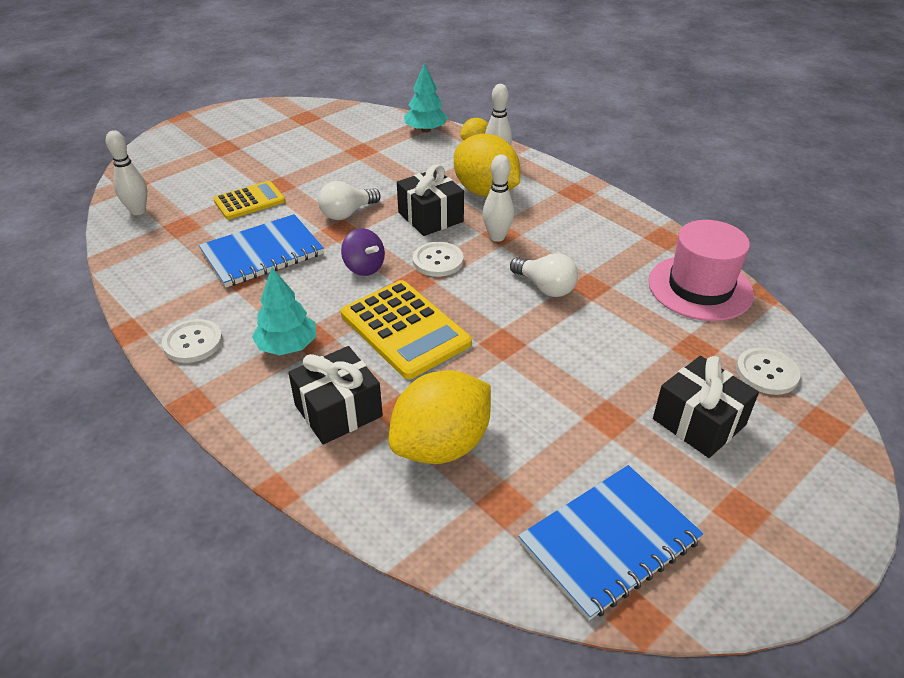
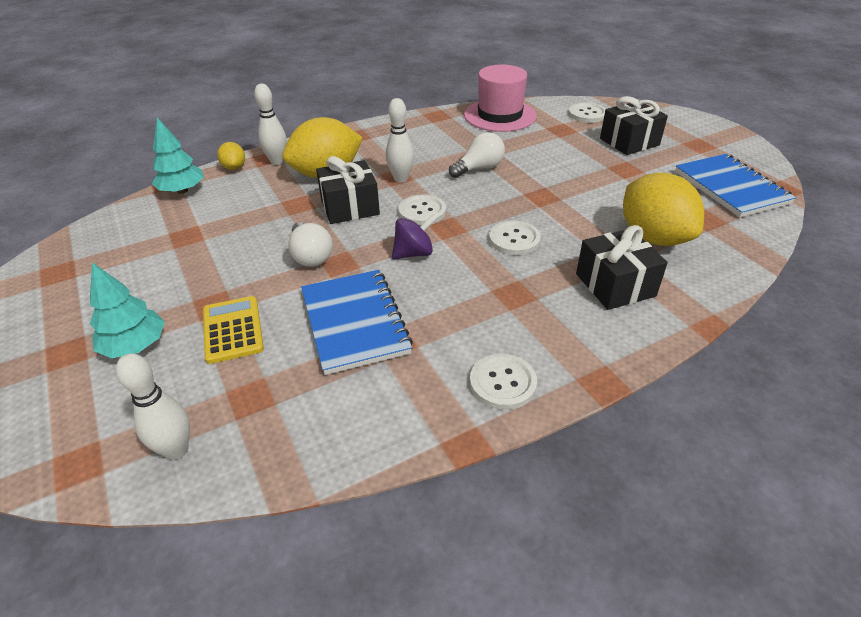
camera: 75 degrees left, 0 degrees up
(287, 346) = (523, 311): turquoise tree -> turquoise tree (135, 346)
(405, 329) = (514, 239): yellow calculator -> white button

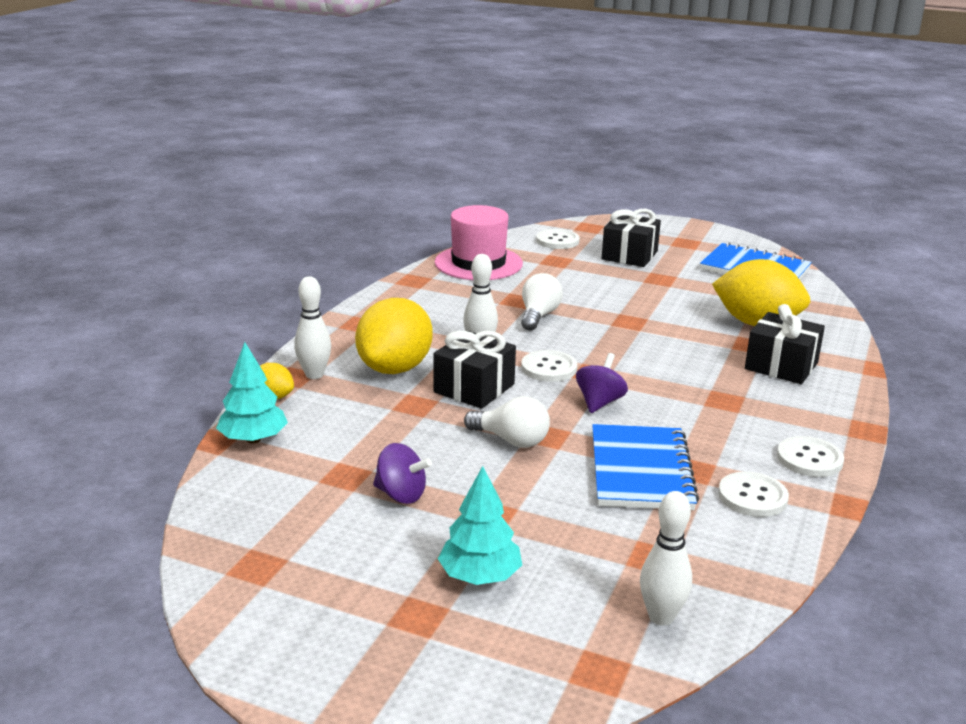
camera: 40 degrees left, 15 degrees down
(190, 264) = (401, 495): none -> purple spinning top
(232, 330) = (548, 522): yellow calculator -> none
(354, 322) = (641, 470): blue notebook -> blue notebook turned 60 degrees clockwise
(514, 239) = (661, 361): white button -> white button (752, 496)

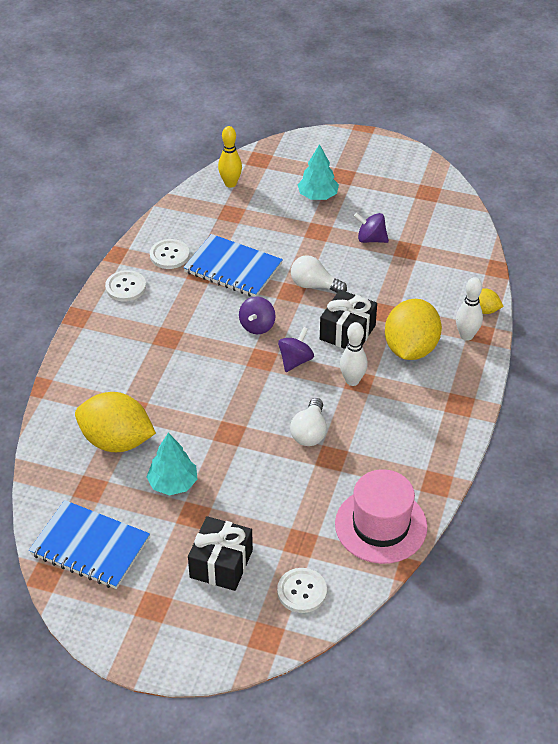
camera: 175 degrees right, 20 degrees up
(253, 439) = (475, 271): turquoise tree -> turquoise tree (173, 483)
(549, 368) = (295, 360): white button -> purple spinning top
(641, 470) = (233, 268): blue notebook -> blue notebook turned 60 degrees counterclockwise
(661, 617) = (230, 183): white bowling pin -> yellow bowling pin
(781, 366) = (114, 381): black gift -> none

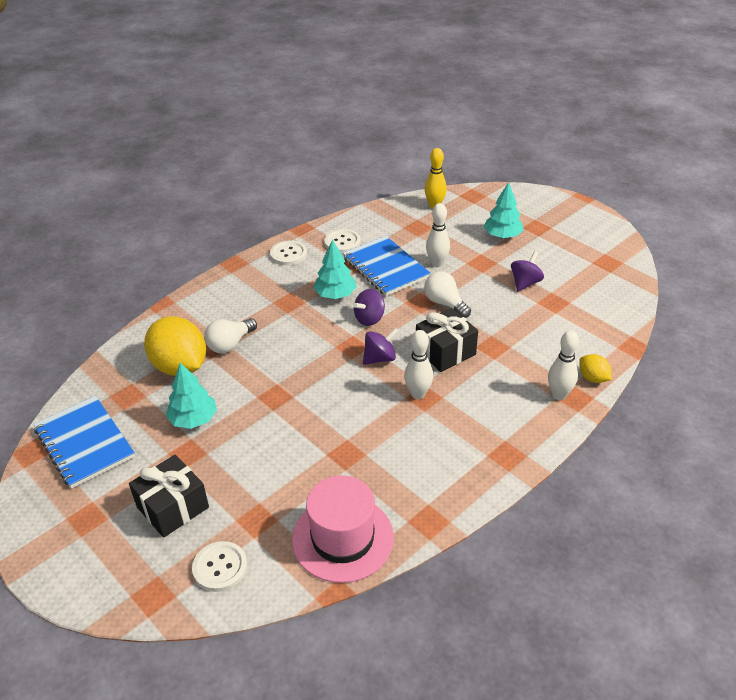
camera: 30 degrees right, 5 degrees down
(206, 313) = (335, 295): none -> turquoise tree
(278, 247) = (437, 263): none -> white bowling pin
(309, 432) = (344, 424): white light bulb -> white light bulb (230, 344)
(371, 239) = (525, 283): purple spinning top -> purple spinning top turned 75 degrees clockwise
(410, 348) = (494, 386): yellow lemon -> none

